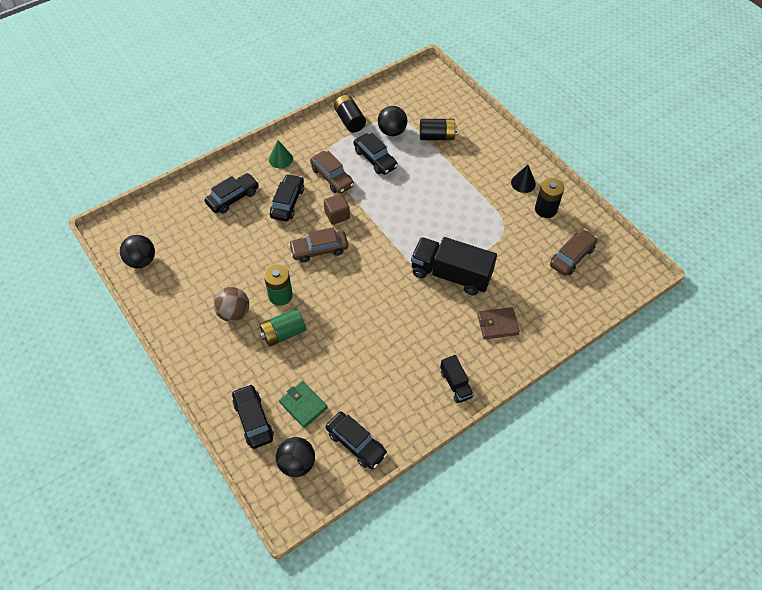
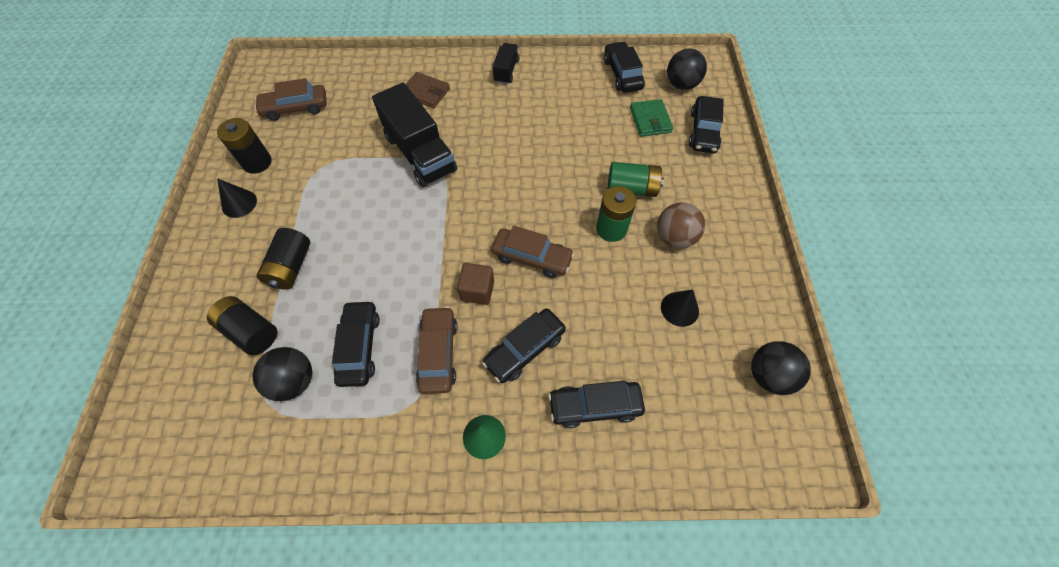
camera: 145 degrees left, 5 degrees up
(209, 269) = (679, 309): none -> black cone
(350, 120) = (329, 446): black battery -> black battery (291, 267)

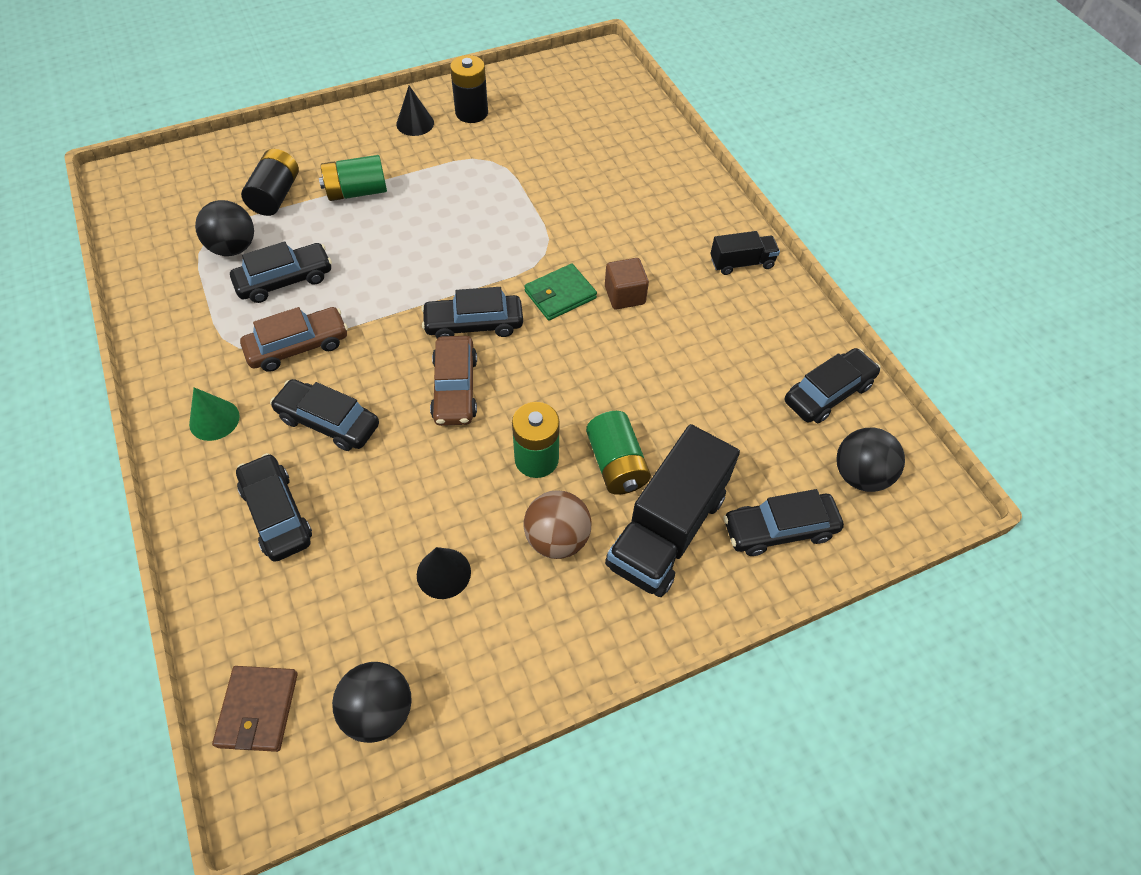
camera: 65 degrees right, 5 degrees down
(291, 267) = (357, 192): black battery -> green battery
(295, 108) = (560, 108): brown car -> none
(420, 154) = (555, 232): black truck -> black truck (666, 530)
(425, 92) = (652, 201): brown wallet -> brown wallet (258, 709)
(477, 290) = (388, 352): brown cube -> brown cube (624, 295)
(479, 228) = (474, 324): none -> black car
(650, 120) = (758, 453): green wallet -> green wallet (560, 295)

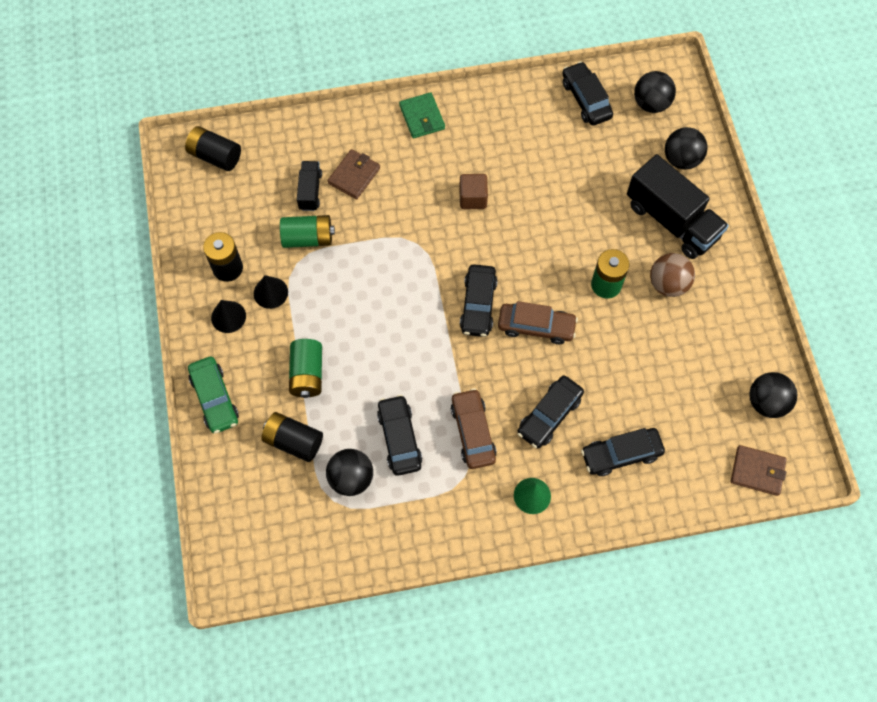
camera: 75 degrees left, 10 degrees up
(320, 131) = (214, 398): none -> green car
(443, 573) = (682, 354): black cone -> black cone (270, 292)
(560, 295) = (462, 241): green wallet -> green wallet (422, 117)
(602, 80) = (215, 156): none -> black battery
(616, 464) = (618, 238): green battery -> green battery (308, 238)
(617, 186) = (354, 176): none -> brown wallet
(741, 263) = (459, 114): black truck -> black truck (310, 191)
(779, 529) = (681, 159): black car -> black ball

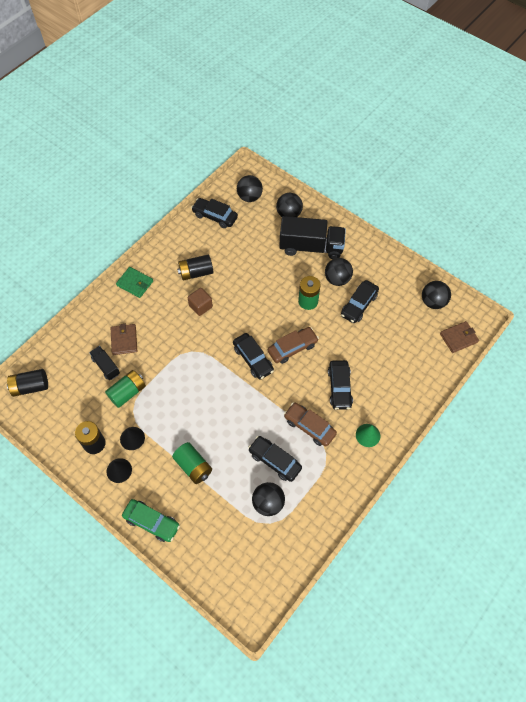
camera: 40 degrees left, 5 degrees down
(293, 441) = (218, 509): black battery -> black battery (196, 273)
(621, 454) = (391, 379): black car -> black car (359, 305)
(668, 284) = (337, 279): brown ball -> black ball

